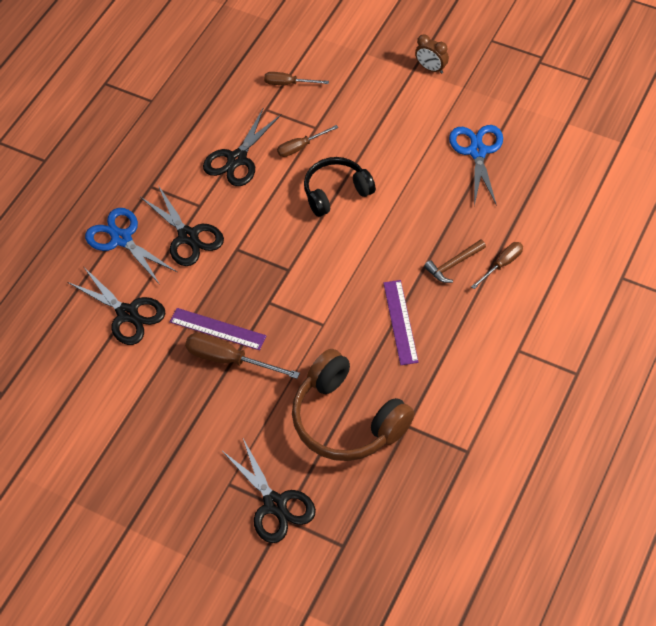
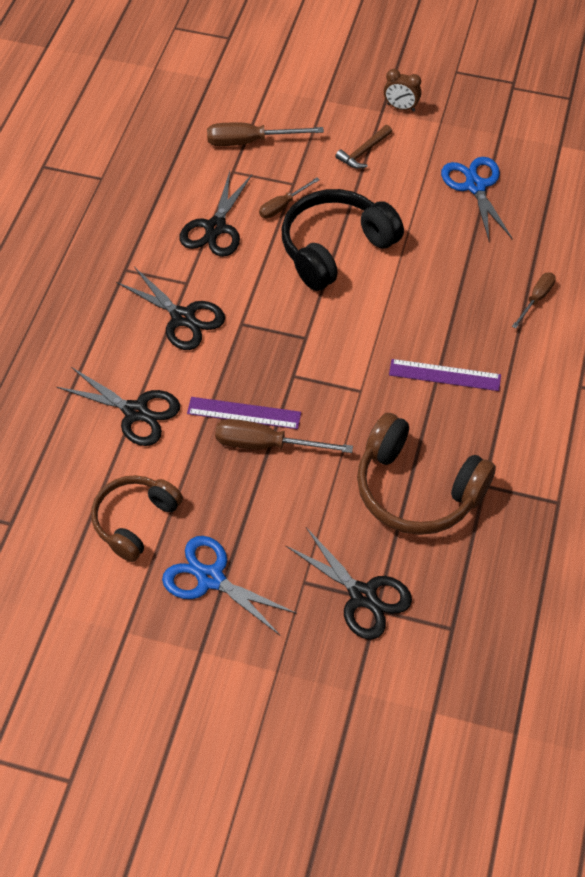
camera: 15 degrees left, 0 degrees up
(103, 408) = (135, 521): none -> brown headphones
(121, 239) = (107, 331): blue scissors -> blue scissors (210, 578)
(288, 83) = (250, 141): brown screwdriver -> brown screwdriver, size x1.61
(336, 192) = (335, 248): black headphones -> black headphones, size x1.51
(400, 322) = (444, 375): purple ruler -> purple ruler turned 60 degrees counterclockwise
(453, 264) = (484, 307): brown hammer -> brown hammer (363, 152)

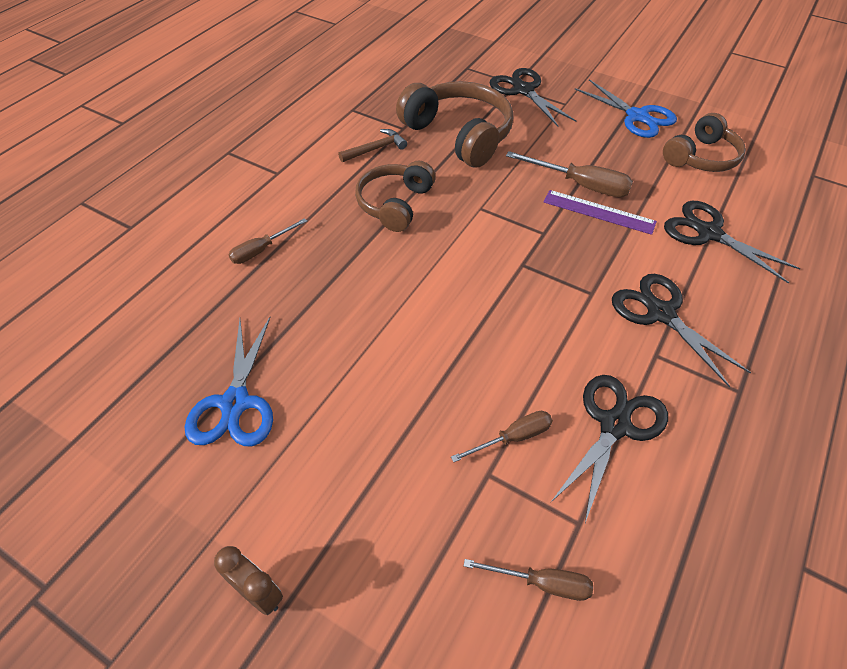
camera: 165 degrees left, 5 degrees down
(250, 141) = (541, 583): brown screwdriver -> brown screwdriver, size x0.62
(335, 248) = (458, 357): black headphones -> none
(363, 152) = (362, 507): brown hammer -> brown hammer (376, 149)
(444, 375) = (395, 204): purple ruler -> brown headphones

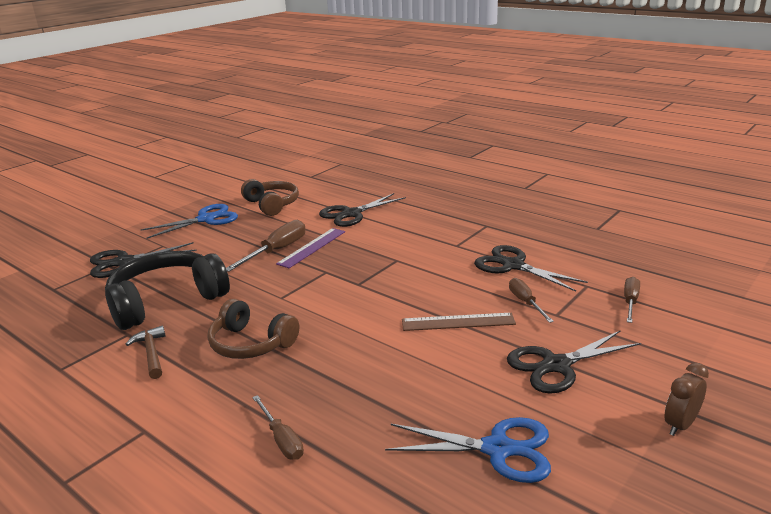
camera: 80 degrees left, 25 degrees down
(454, 364) = (458, 322): none -> brown ruler
(459, 135) = (166, 301): brown headphones -> black headphones
(660, 313) = (421, 239): black scissors -> black scissors (556, 365)

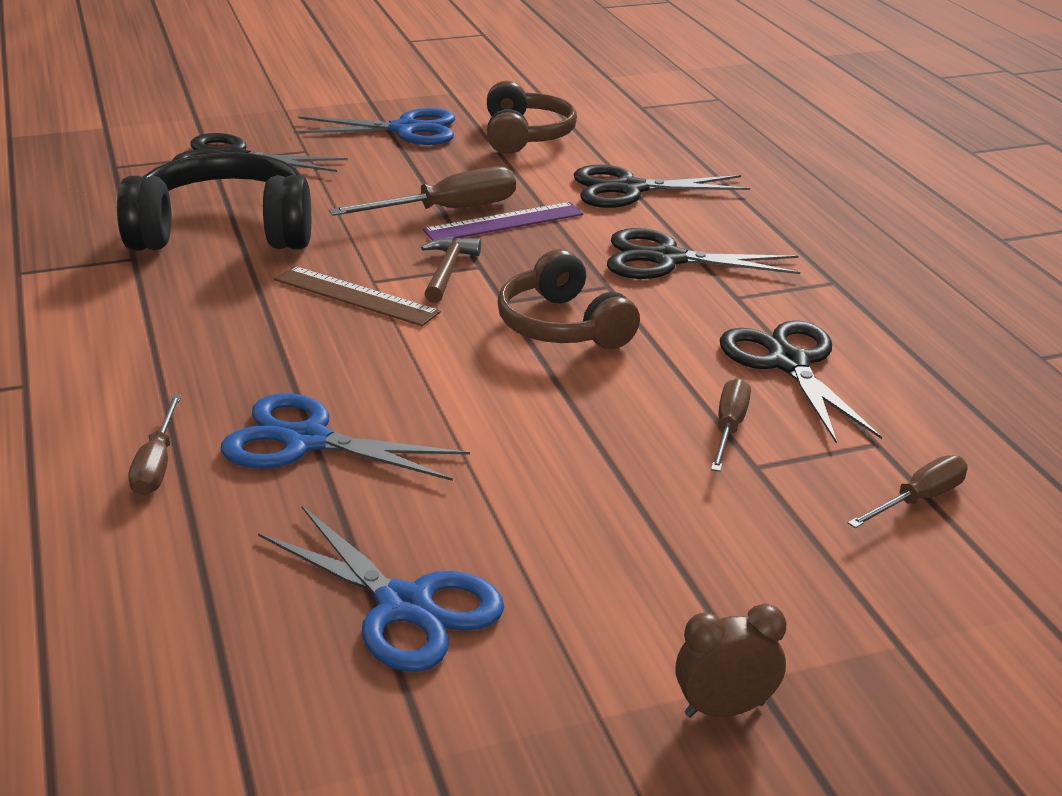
camera: 30 degrees right, 5 degrees up
(151, 353) = (133, 293): brown hammer -> brown hammer (447, 270)
(251, 344) = (261, 329): brown headphones -> brown headphones (562, 326)
(347, 390) = (306, 441): none -> blue scissors
(458, 322) = (579, 414): brown ruler -> brown ruler (355, 296)
(556, 365) = (646, 539): black scissors -> black scissors (667, 259)

